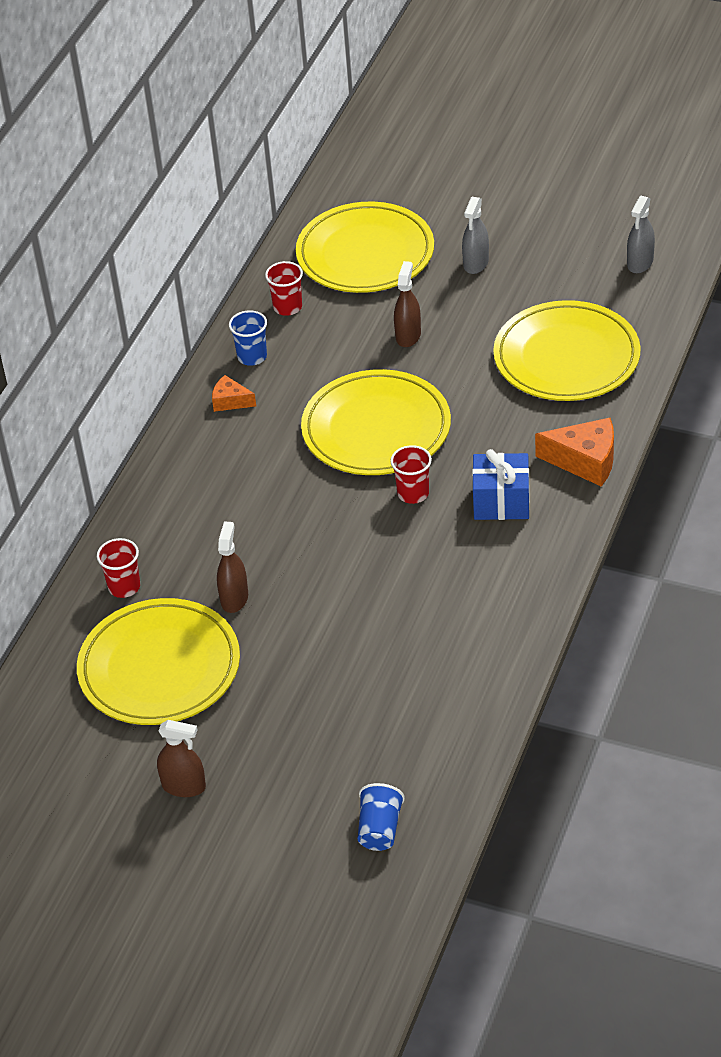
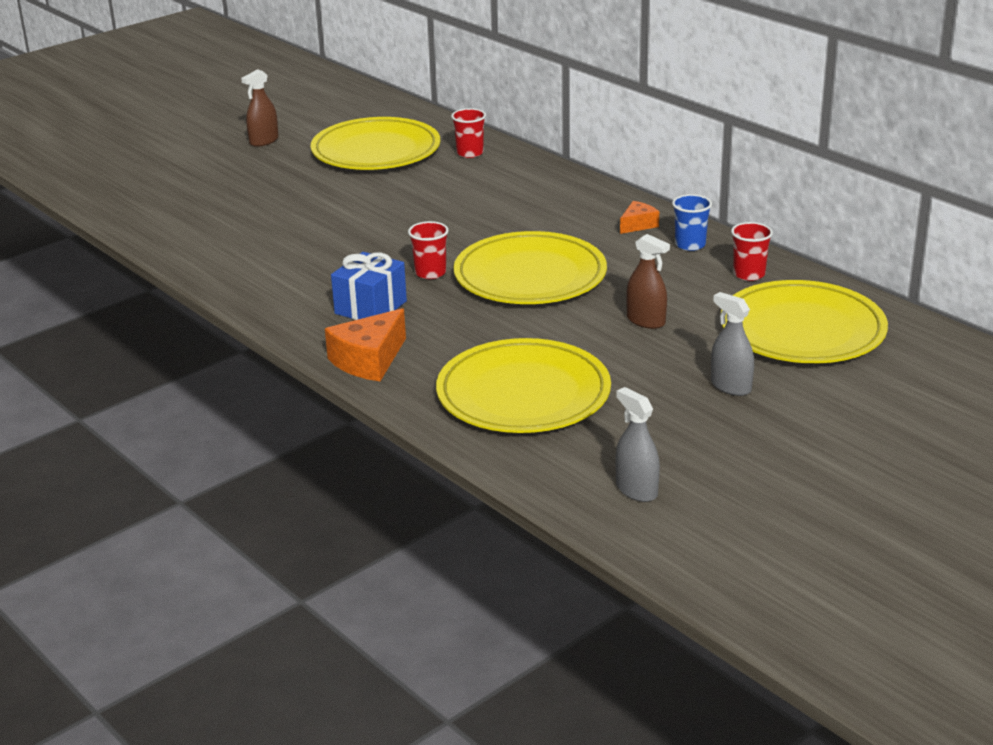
camera: 115 degrees right, 15 degrees down
(234, 598) = (407, 185): brown spray bottle -> none
(380, 829) = (134, 189): blue cup -> none

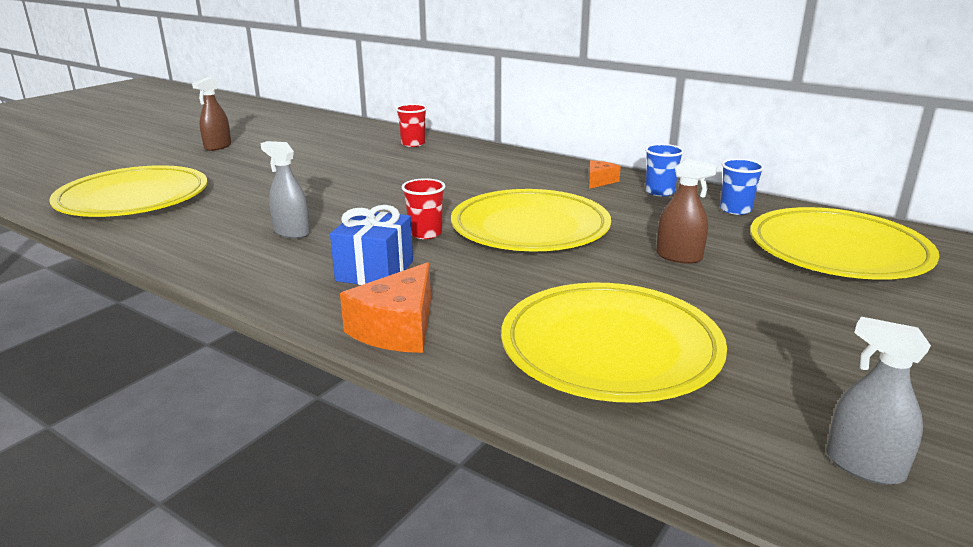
camera: 15 degrees left, 5 degrees down
(376, 151) = (327, 147): yellow plate -> yellow plate (133, 199)
(730, 386) = (831, 313): grey spray bottle -> grey spray bottle (292, 232)
(749, 274) = (735, 210): red cup -> blue cup

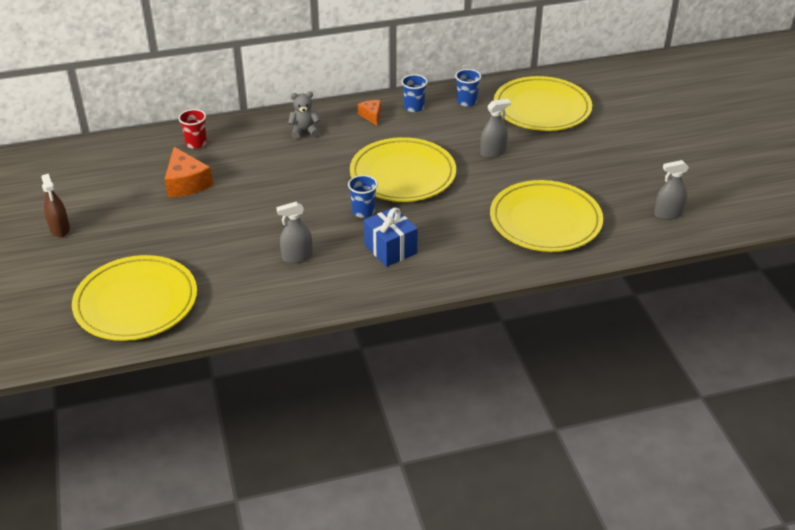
camera: 50 degrees left, 15 degrees up
(397, 328) = (461, 268): orange cheese -> orange cheese (186, 183)
(425, 233) = (363, 211): red cup -> blue cup
(512, 168) = (304, 131): none -> grey teddy bear
(679, 257) = (493, 152): brown spray bottle -> grey spray bottle

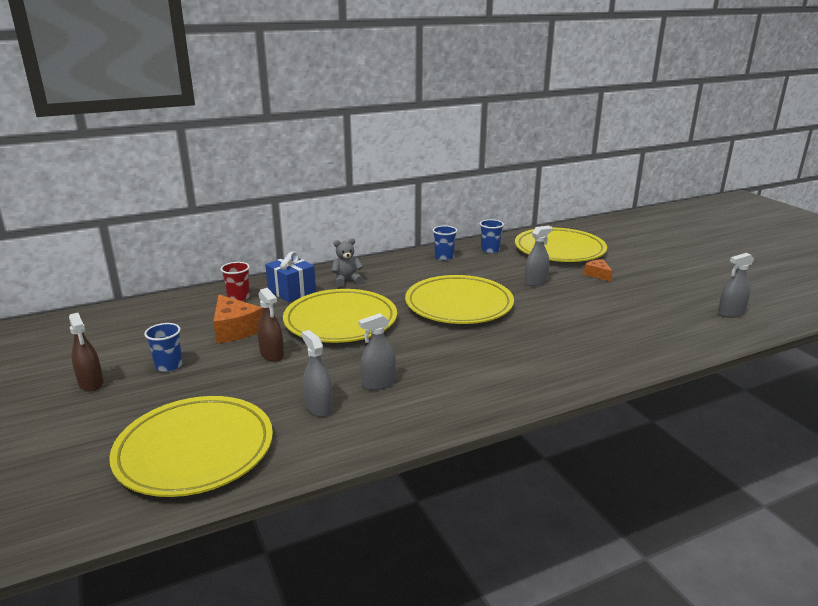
camera: 10 degrees left, 15 degrees down
(213, 215) = (272, 355): none -> brown spray bottle
(240, 275) = (319, 407): none -> grey spray bottle
(363, 211) = (433, 337): blue cup -> blue cup (169, 366)
(371, 116) = (407, 265): orange cheese -> orange cheese (598, 275)
(390, 249) = (478, 366): blue gift -> blue gift (292, 291)
(545, 221) = (620, 328): yellow plate -> yellow plate (340, 321)

